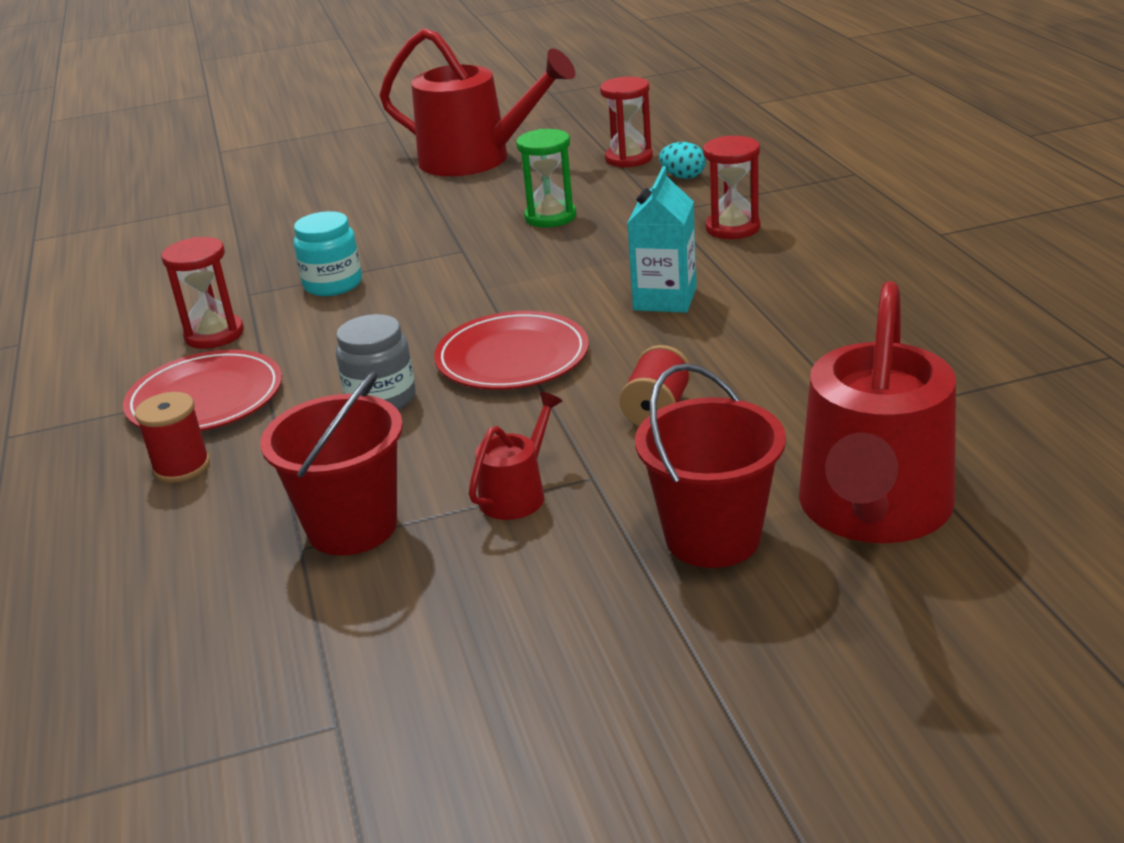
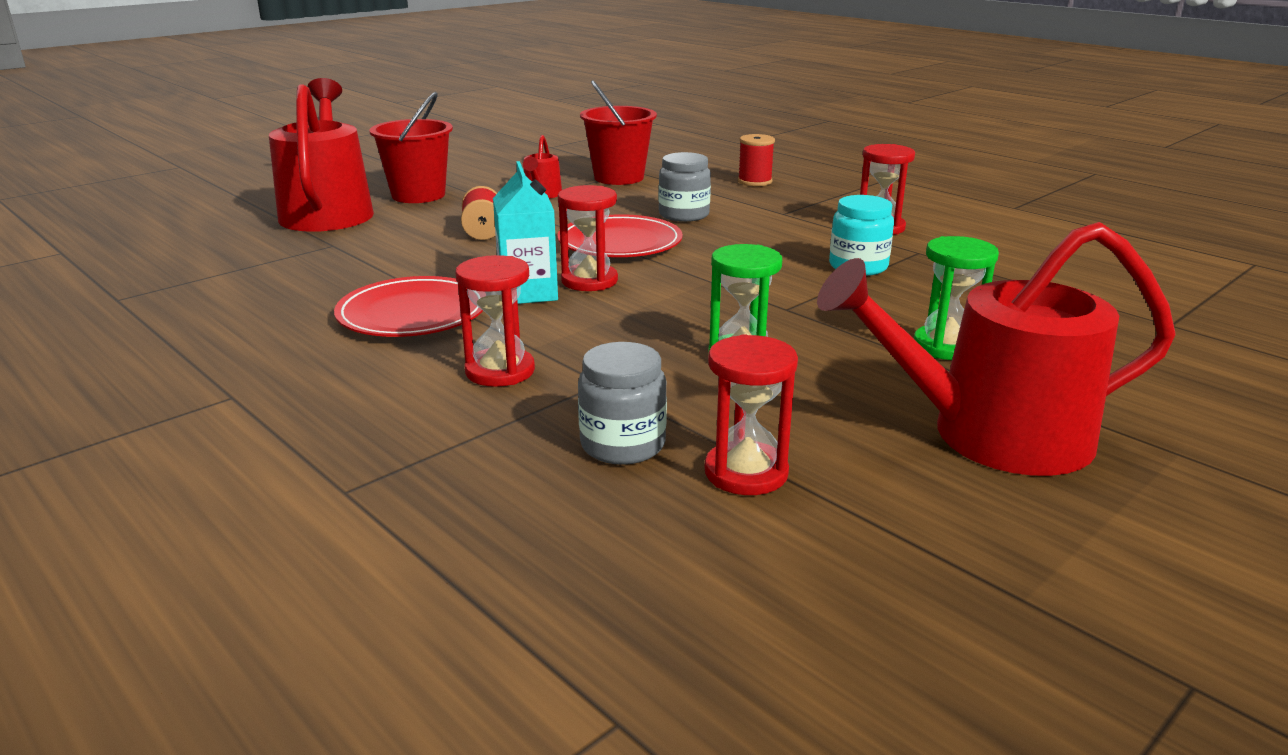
camera: 150 degrees right, 5 degrees down
(205, 399) = (804, 202): red plate -> red plate (413, 314)
(403, 206) = (946, 346): none -> green hourglass
(595, 305) = (589, 281): none -> red hourglass
(683, 177) = (622, 445): turquoise egg -> grey jar

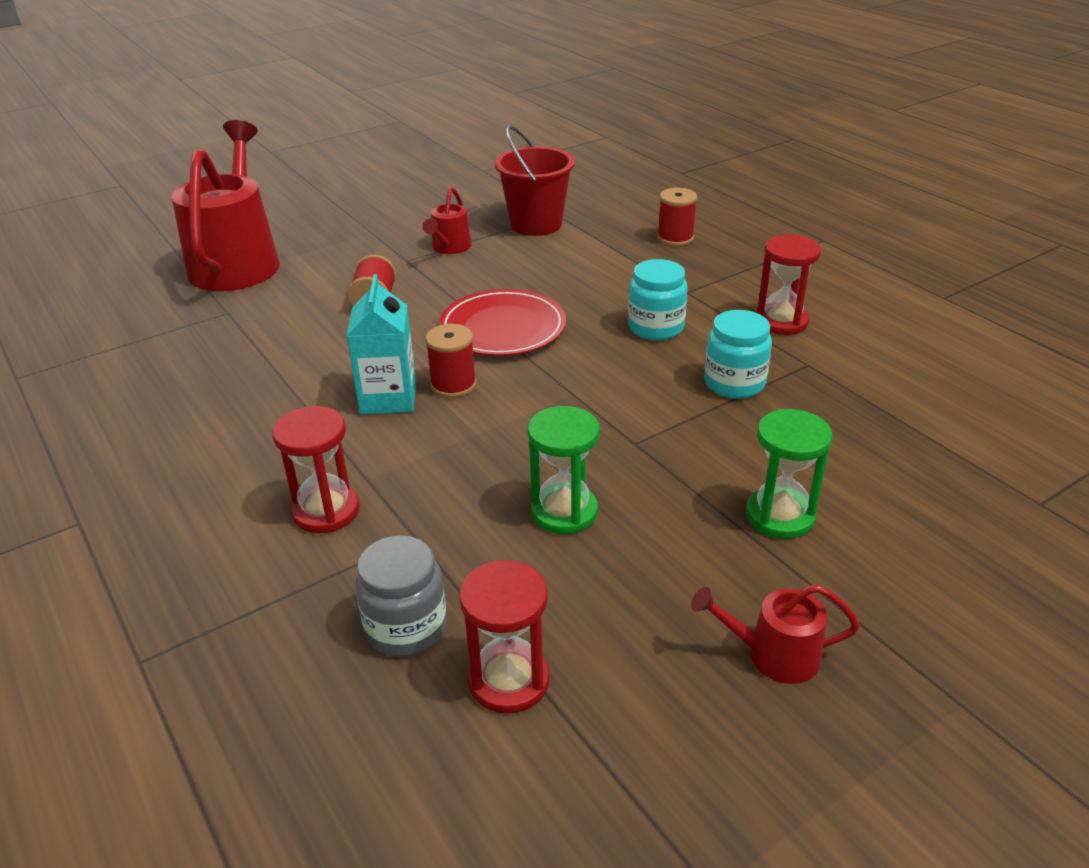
camera: 10 degrees right, 10 degrees up
(413, 314) = (271, 420): red plate -> none
(418, 195) = (329, 241): red bucket -> none
(589, 281) = (453, 385): red hourglass -> red spool
(684, 215) = (582, 288): grey jar -> none
(766, 236) = (655, 327): none -> turquoise jar
(991, 435) = (774, 655): red watering can -> red watering can, size x0.45

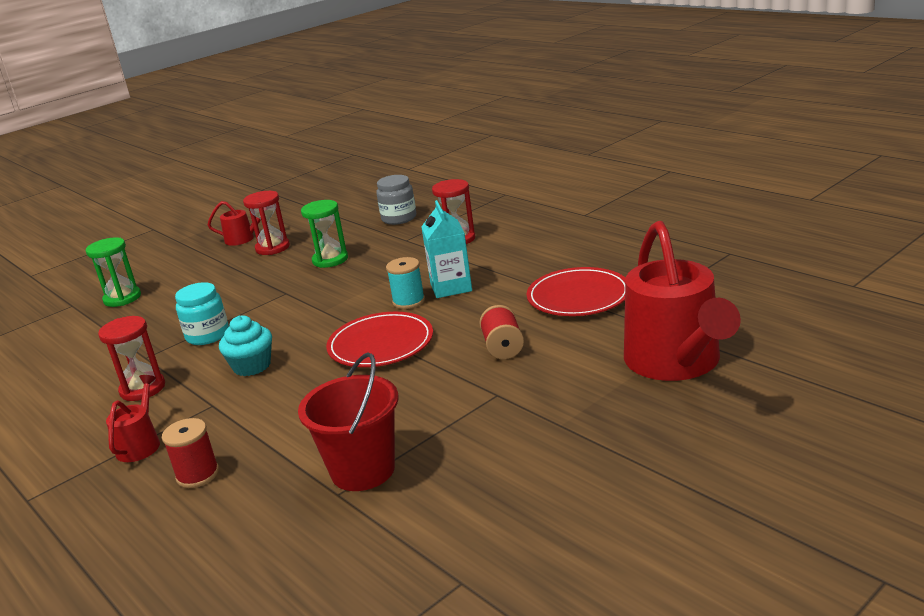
camera: 175 degrees right, 10 degrees down
(249, 348) = (578, 297): none -> red plate
(449, 247) = (457, 418): red watering can -> red watering can (140, 444)
(453, 385) = (409, 301): red spool -> turquoise spool
(509, 680) = (352, 216): red hourglass -> red hourglass (273, 248)
(655, 327) = (252, 366): turquoise jar -> turquoise cupcake
(780, 516) = (216, 277): green hourglass -> green hourglass (122, 298)

